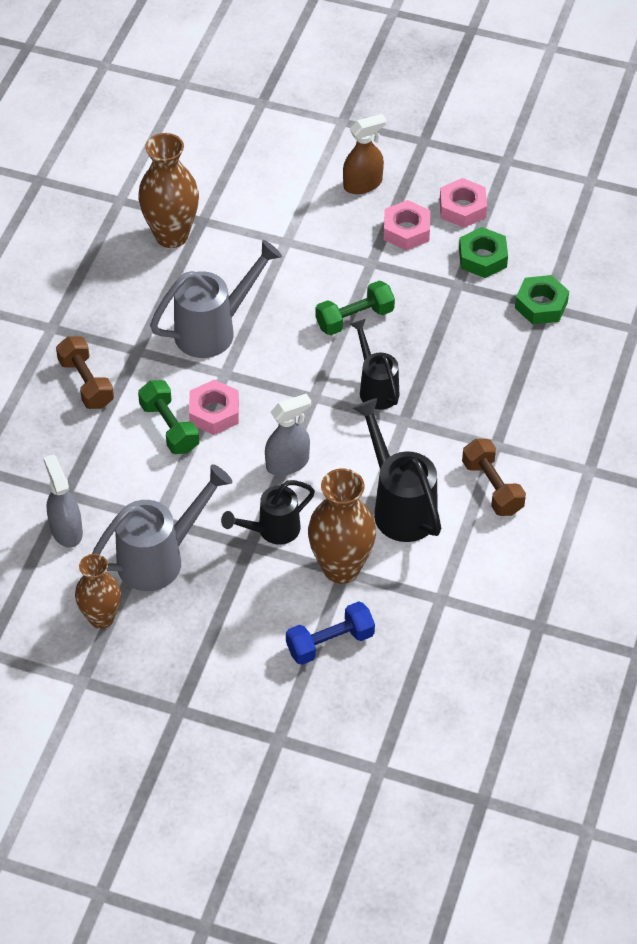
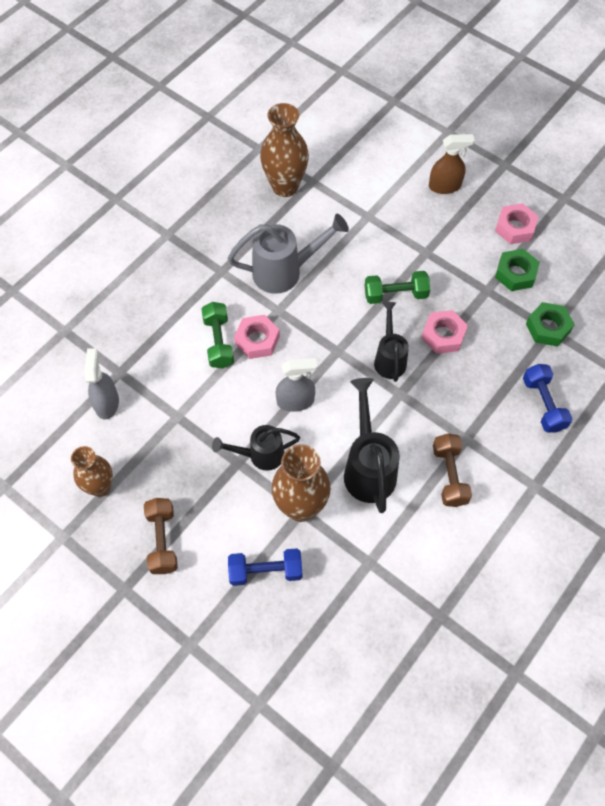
camera: 20 degrees right, 10 degrees up
(86, 383) = (173, 286): brown dumbbell -> brown dumbbell (162, 540)
(160, 558) = (166, 450): grey watering can -> none
(406, 230) = (464, 233): pink nut -> pink nut (443, 335)
(566, 385) = (543, 404): none -> blue dumbbell

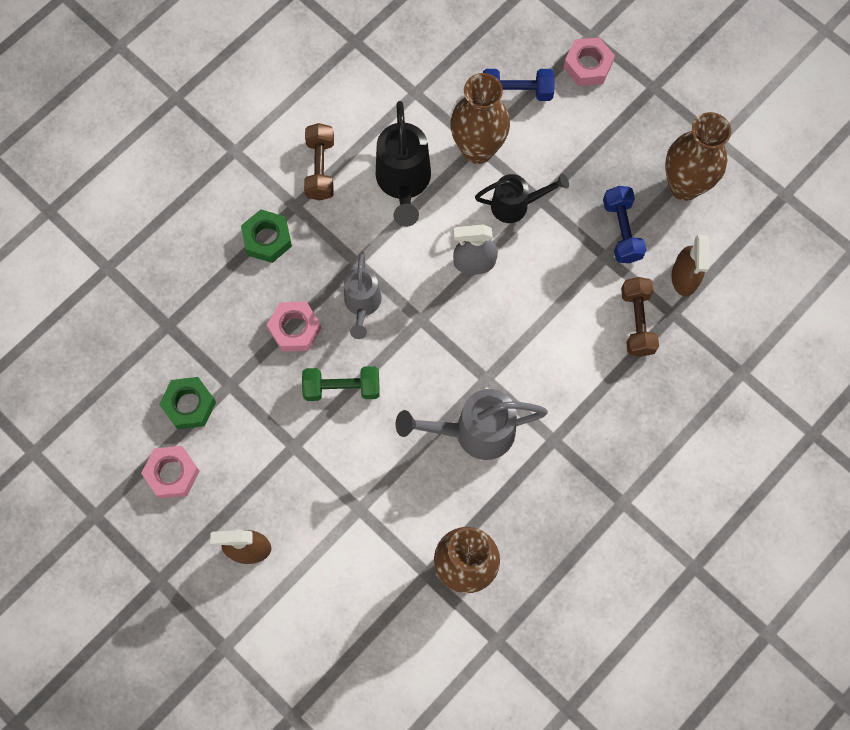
camera: 175 degrees left, 10 degrees up
(100, 487) = (684, 186): brown vase -> brown vase, size x1.51
(107, 403) = (684, 277): grey spray bottle -> brown spray bottle
(162, 540) = (618, 128): brown dumbbell -> brown dumbbell (637, 322)
(219, 342) = (558, 342): green dumbbell -> none
(257, 340) = (513, 341): pink nut -> pink nut (587, 65)
(389, 358) = (362, 305): black watering can -> grey watering can
(543, 404) = (201, 236): blue dumbbell -> blue dumbbell (621, 230)
(548, 328) = (170, 328): green nut -> green nut (267, 239)

